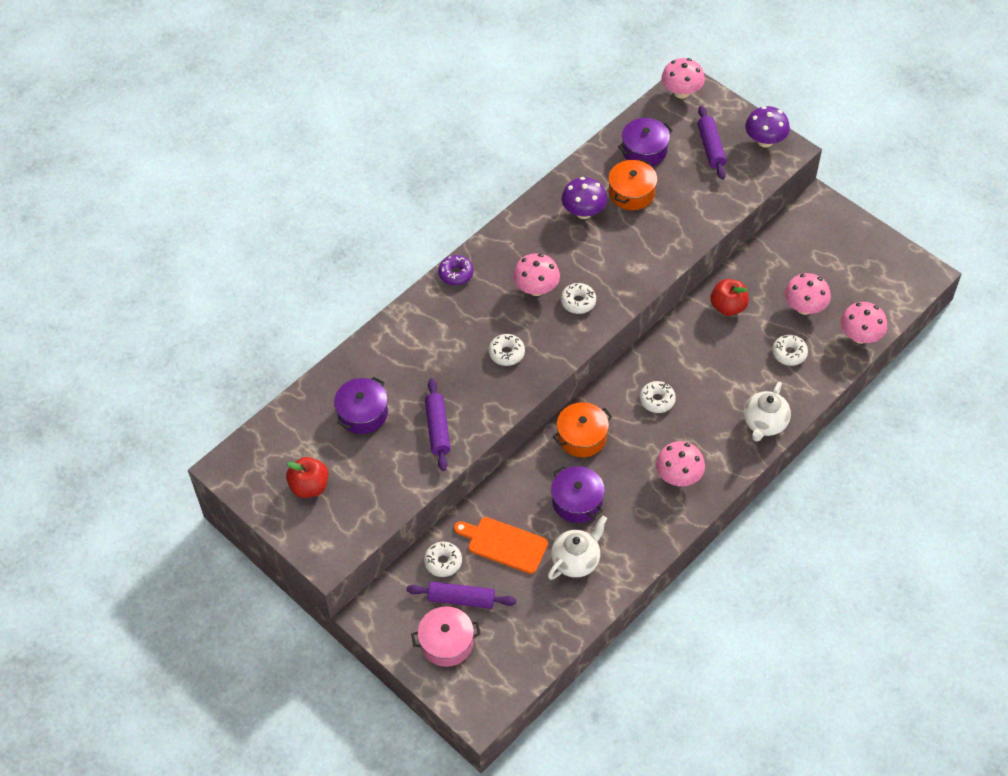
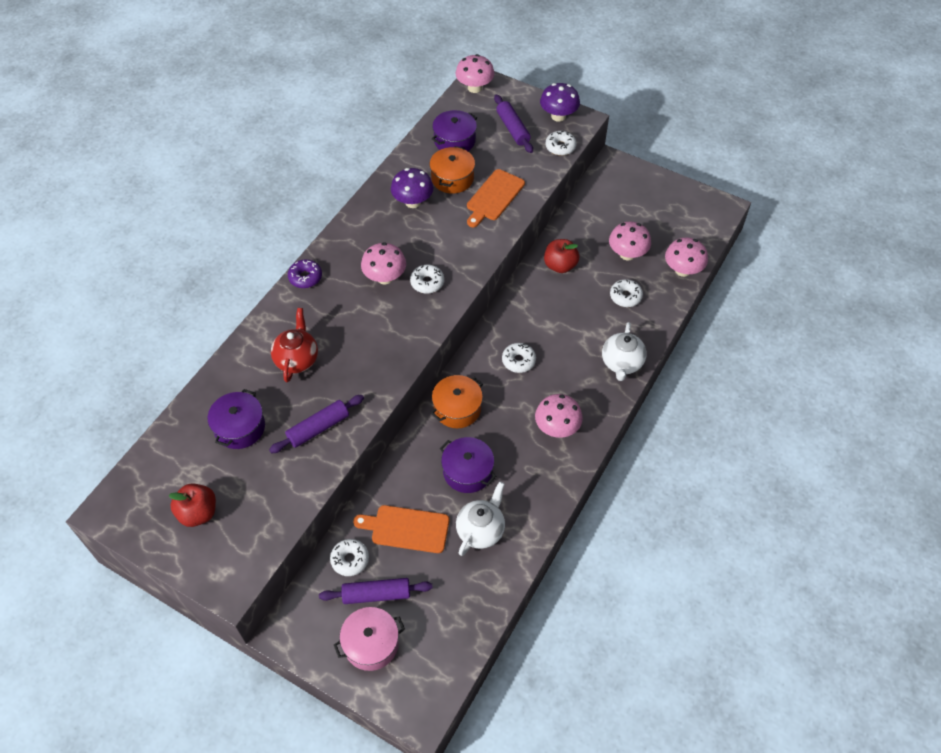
camera: 15 degrees left, 0 degrees up
(431, 357) = (297, 359): none -> red teapot
(437, 429) = (318, 428): purple rolling pin -> purple rolling pin turned 75 degrees clockwise
(506, 353) = (370, 342): white donut -> white donut (560, 147)
(670, 221) = (494, 197): none -> orange cutting board

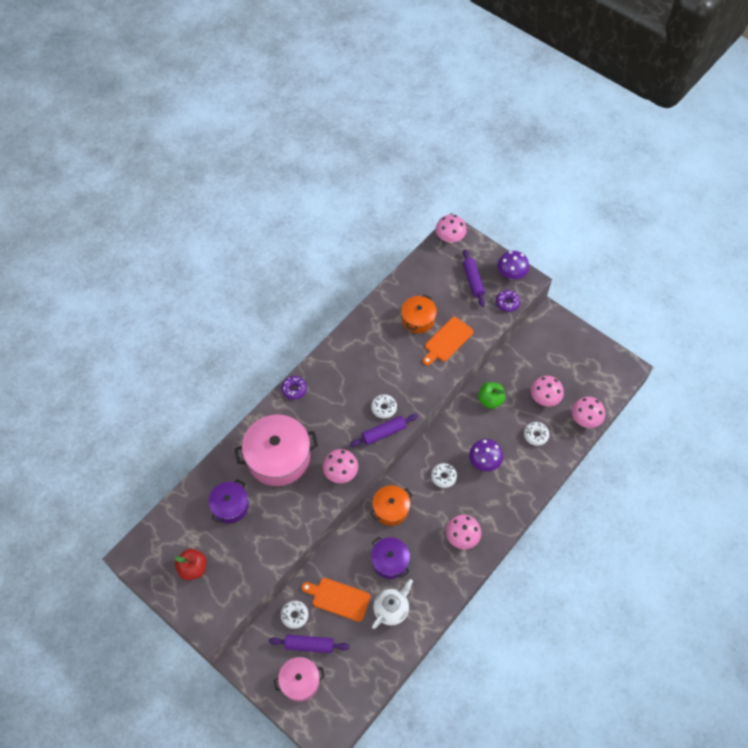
camera: 10 degrees right, 5 degrees up
(297, 359) = (278, 457): red teapot -> pink pot
(318, 428) = (286, 516): purple rolling pin -> purple rolling pin (383, 433)
(385, 277) = (353, 399): pink mushroom -> pink mushroom (341, 472)
(413, 202) = (384, 336): purple mushroom -> purple mushroom (484, 461)
(454, 141) = (425, 285): purple pot -> none
(560, 147) = (507, 303): white donut -> purple donut
(560, 265) = (490, 400): red apple -> green apple
(621, 364) = (521, 492): white teapot -> none

